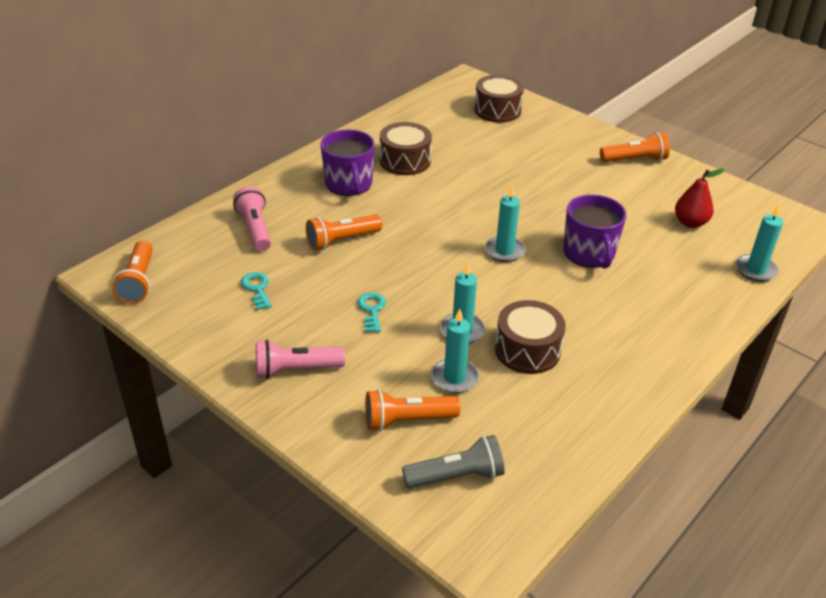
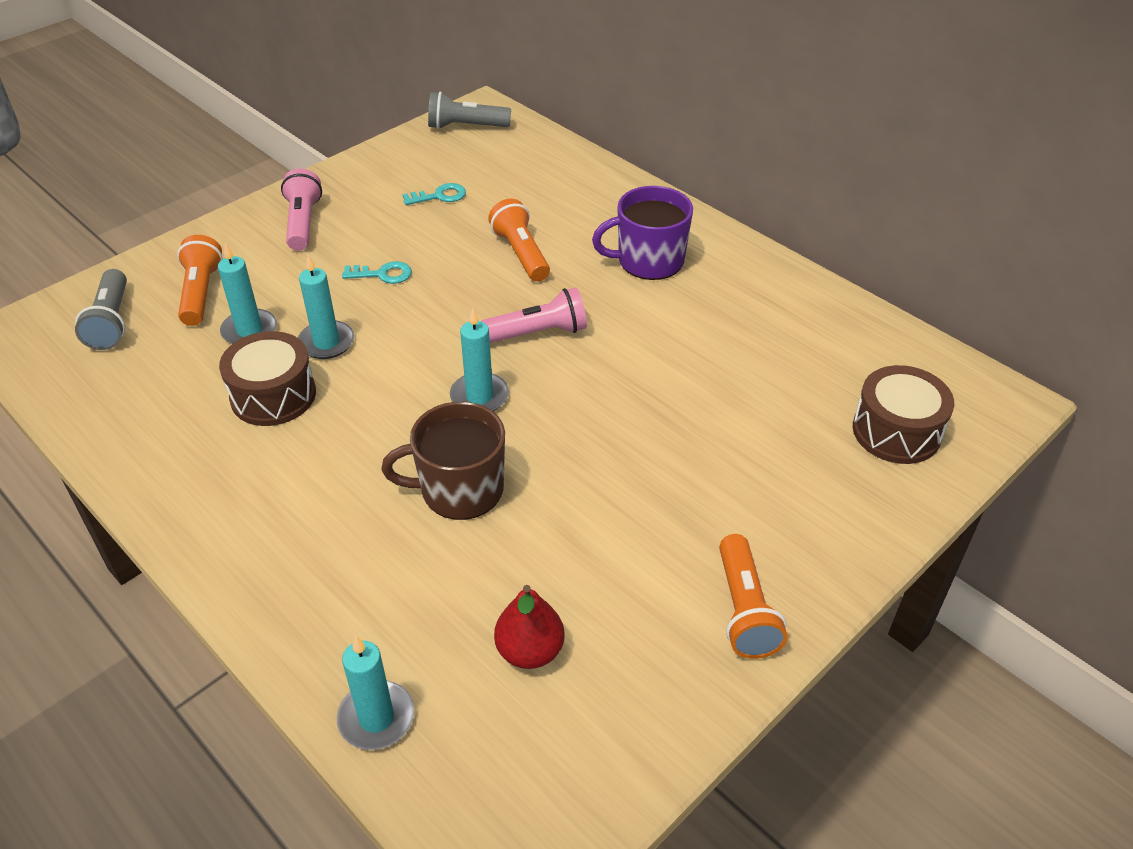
camera: 95 degrees right, 5 degrees up
(138, 282) = (466, 127): orange flashlight -> grey flashlight
(255, 229) = (551, 191): pink flashlight -> pink flashlight (538, 333)
(405, 161) = (713, 313): brown drum -> none
(589, 253) = (460, 490): purple mug -> brown mug

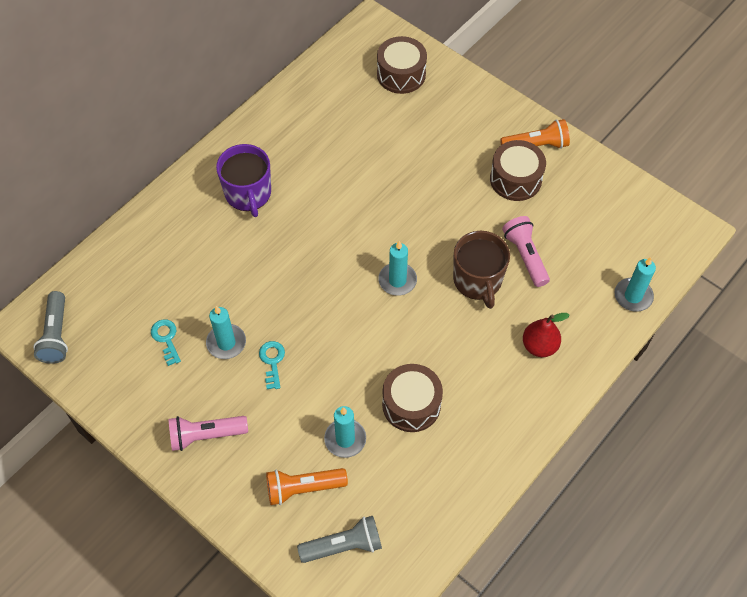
camera: 95 degrees left, 15 degrees up
(326, 342) = (353, 383): turquoise candle -> turquoise candle (226, 343)
(521, 254) = (243, 273): orange flashlight -> none
(530, 651) = (580, 234): red pear -> red pear (539, 346)
(538, 333) = (332, 253): pink flashlight -> pink flashlight (525, 256)
(664, 567) = (515, 179): none -> brown drum

